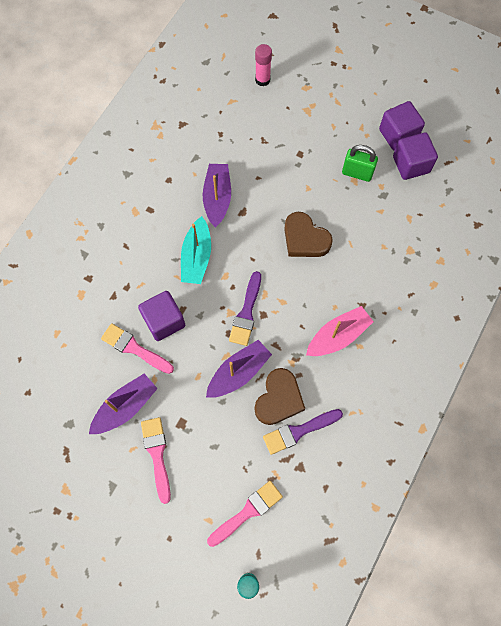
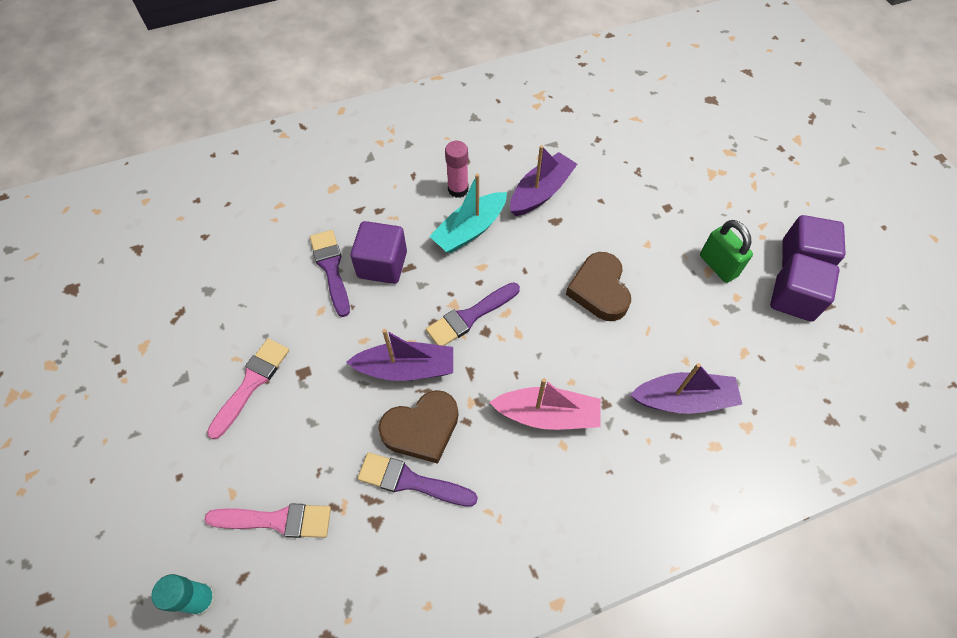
camera: 40 degrees right, 10 degrees down
(125, 407) = (269, 315): purple boat -> purple boat (683, 399)
(134, 348) = (331, 268): pink brush -> purple brush
(262, 80) = (686, 119): pink glue stick -> pink glue stick (458, 189)

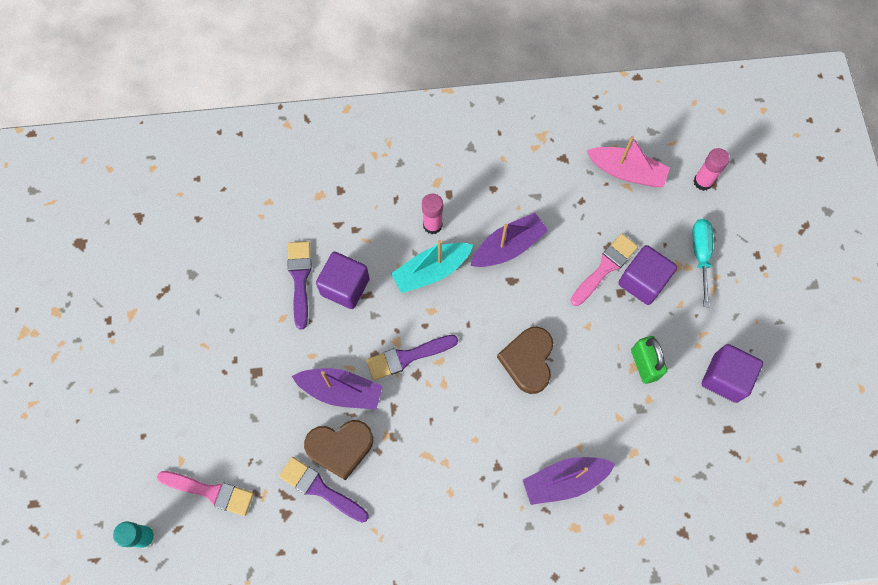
camera: 15 degrees right, 10 degrees up
(251, 383) = (212, 371): pink brush -> pink brush (605, 267)
(547, 415) = (446, 463): pink boat -> pink boat (627, 172)
(683, 399) = (564, 481): purple boat -> purple boat turned 150 degrees clockwise
(704, 101) = (703, 181): none -> pink glue stick
(729, 160) = (700, 255): none -> turquoise screwdriver
(794, 299) = (699, 415): purple cube -> purple cube (642, 281)

